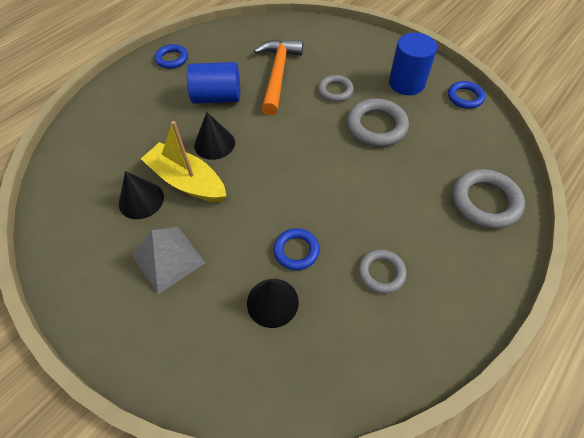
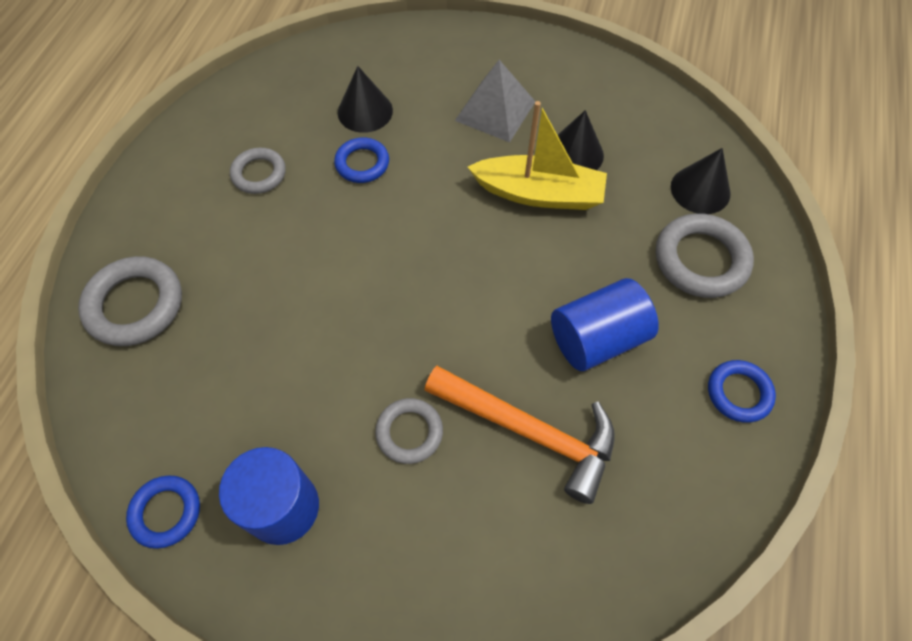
camera: 155 degrees right, 5 degrees up
(214, 143) = (543, 257): black cone -> black cone (700, 190)
(278, 75) = (529, 431): orange hammer -> orange hammer turned 45 degrees counterclockwise
(376, 126) = (315, 379): grey ring -> grey ring (700, 260)

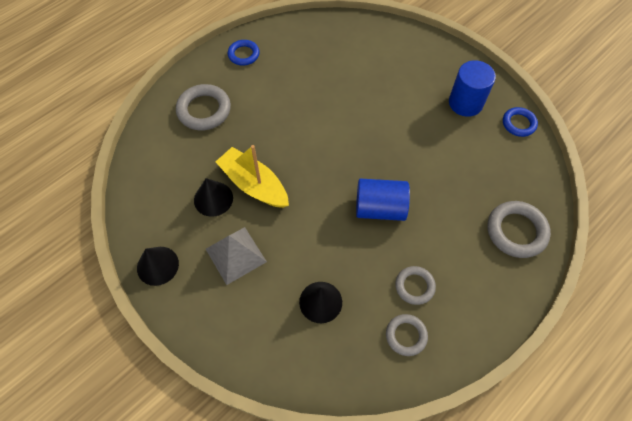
camera: 150 degrees left, 0 degrees up
(362, 163) = (344, 259): blue ring -> none
(409, 432) = (396, 105): grey ring -> grey ring (406, 335)
(529, 431) = (343, 82): orange hammer -> none
(597, 338) = (285, 101): blue cylinder -> blue cylinder (380, 208)
(700, 190) = (167, 143): black cone -> black cone (157, 265)

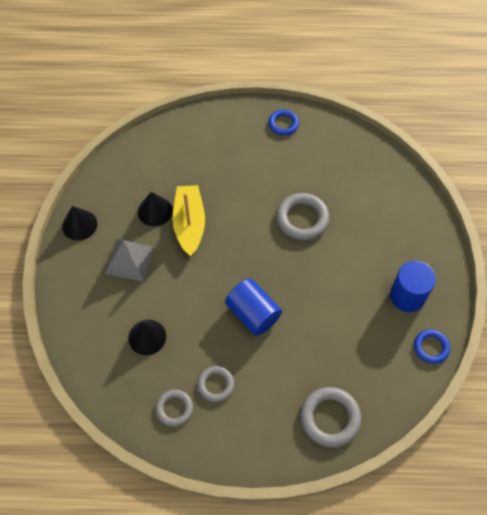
camera: 45 degrees right, 0 degrees up
(204, 110) = (213, 144): grey ring -> grey ring (302, 219)

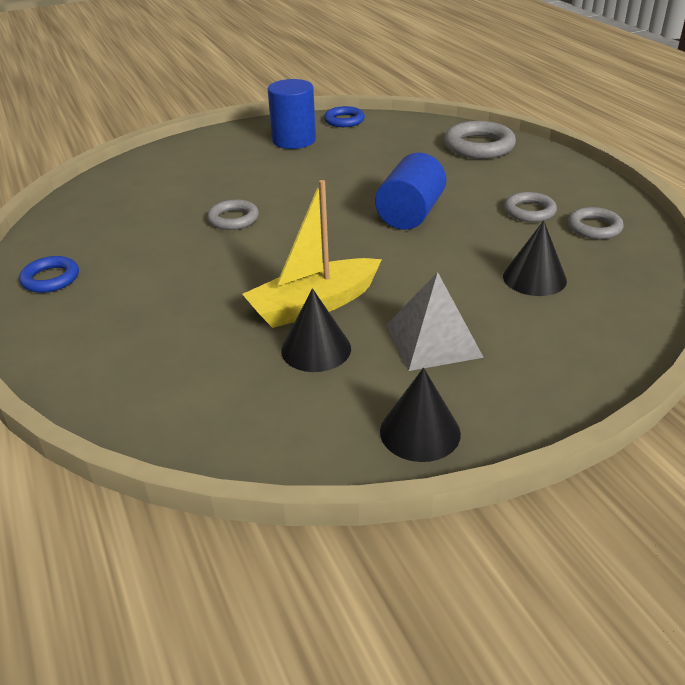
camera: 115 degrees left, 25 degrees down
(302, 219) = (233, 219): grey ring -> grey ring, size x0.62

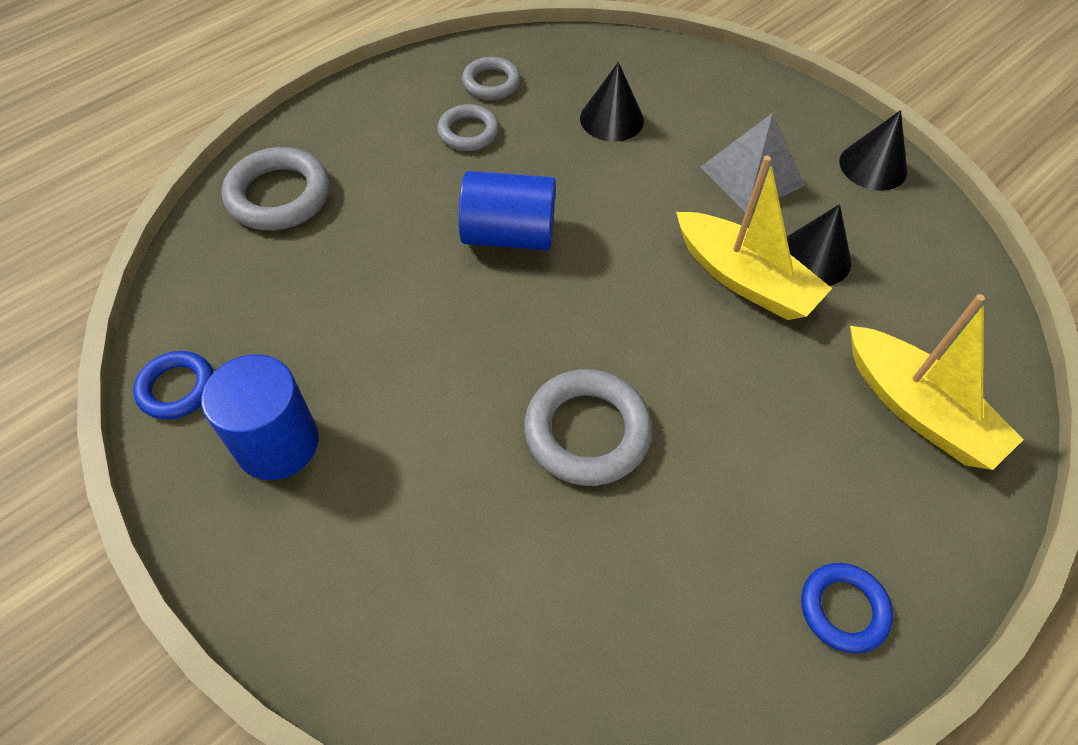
camera: 110 degrees left, 20 degrees up
(137, 356) = (918, 410): none -> yellow boat
(233, 219) = (587, 431): grey ring -> grey ring, size x1.61

